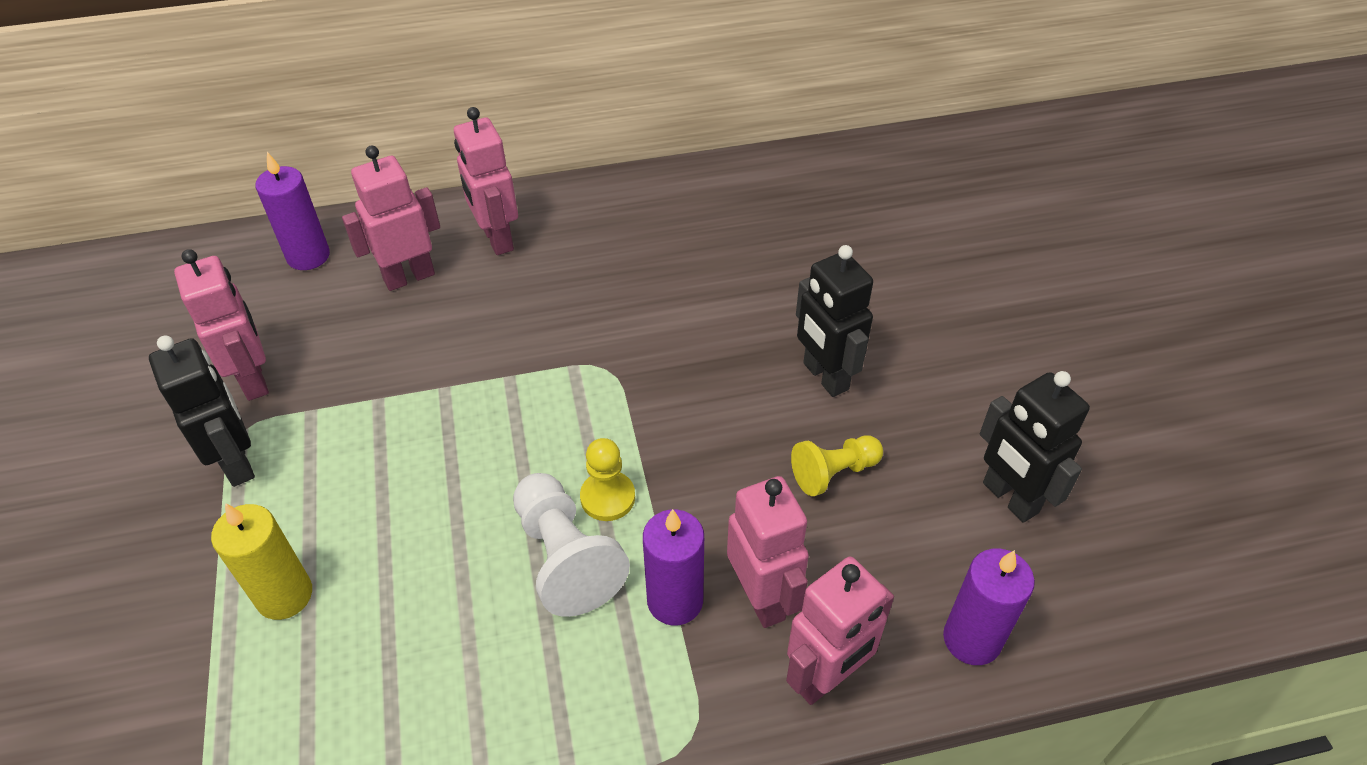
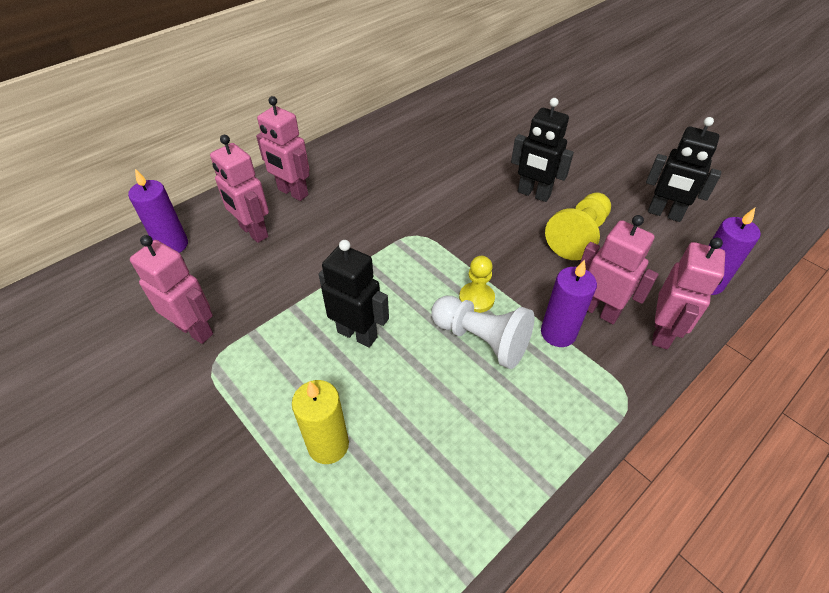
camera: 30 degrees left, 0 degrees up
(237, 462) = (226, 383): black robot -> black robot (357, 334)
(409, 277) = (253, 232): pink robot -> pink robot turned 75 degrees counterclockwise
(834, 473) = (578, 236): yellow pawn -> yellow pawn, size x1.57

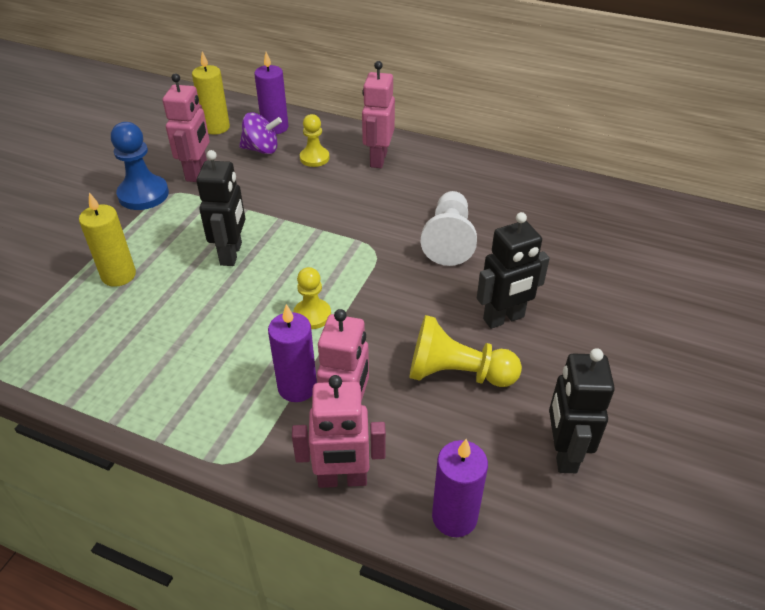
camera: 65 degrees right, 5 degrees down
(122, 292) = (216, 127): none -> yellow candle
(193, 390) = (143, 194): none -> blue pawn
(202, 266) = (261, 149): none -> purple spinning top
(253, 232) = (314, 158): pink robot -> yellow pawn
(481, 340) = (261, 332): white pawn -> white pawn (449, 240)
(533, 194) = (504, 318): black robot -> black robot turned 120 degrees counterclockwise

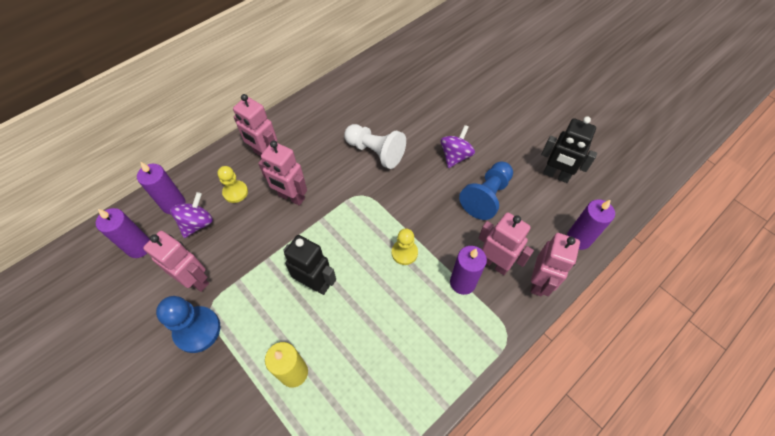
camera: 65 degrees left, 15 degrees up
(216, 127) = (139, 247): yellow candle -> purple candle
(334, 197) = (291, 197): none -> pink robot
(457, 373) = (486, 196): yellow pawn -> blue pawn
(504, 318) = (455, 156): black robot -> purple spinning top

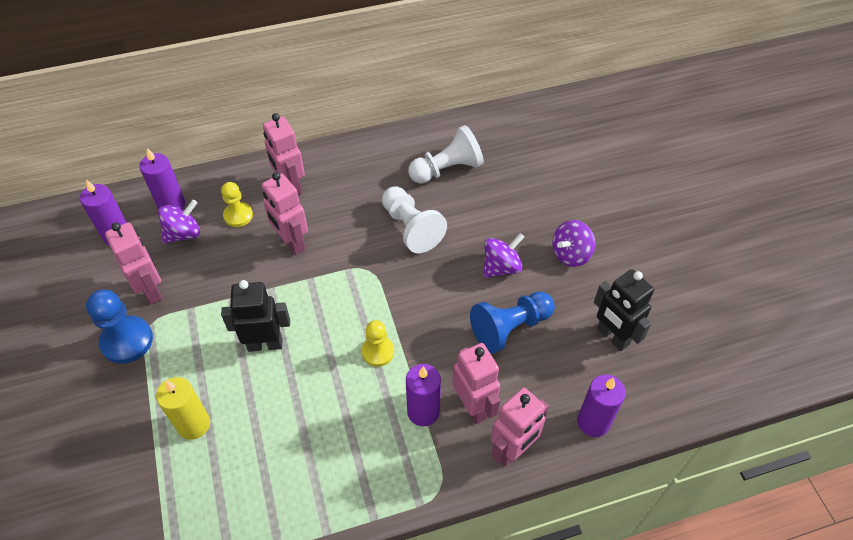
camera: 25 degrees right, 5 degrees down
(315, 283) = (265, 344): black robot -> black robot turned 60 degrees counterclockwise
(376, 100) = (447, 169): none -> white pawn
(496, 129) = (570, 254): none -> purple spinning top

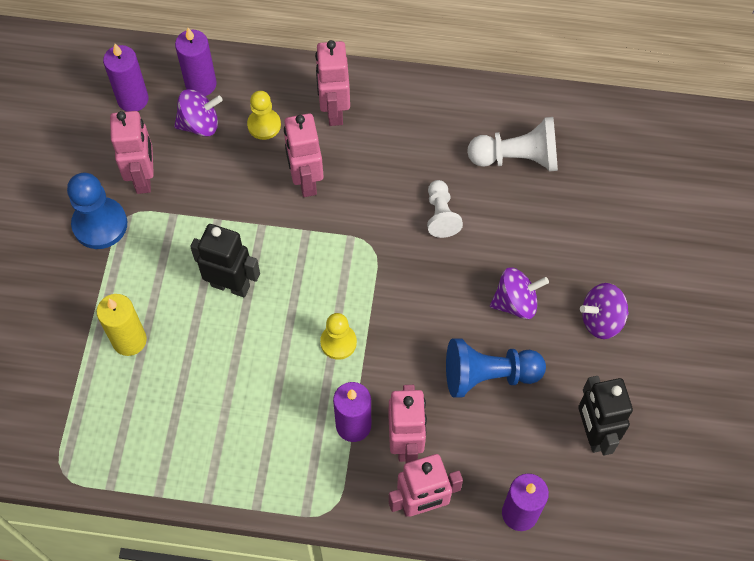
camera: 25 degrees right, 10 degrees up
(411, 228) = (441, 215): white pawn -> white pawn, size x0.64

